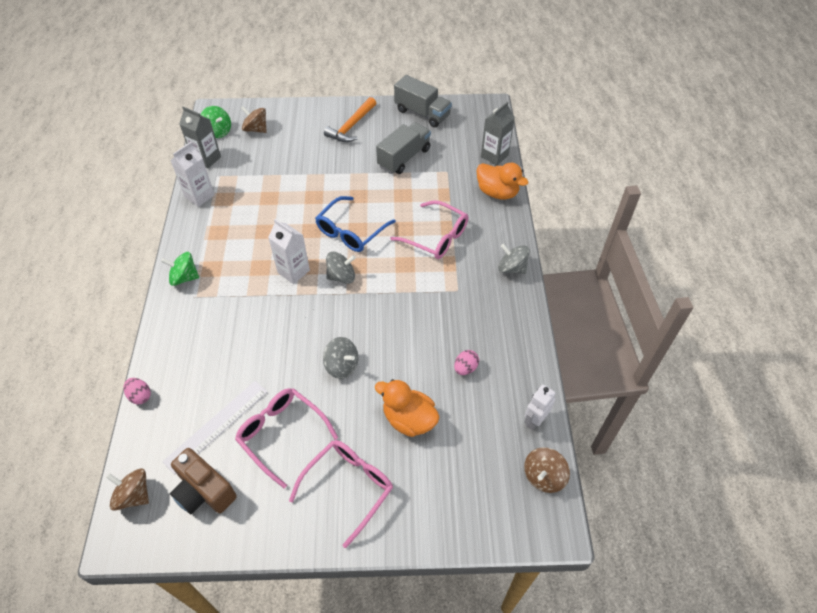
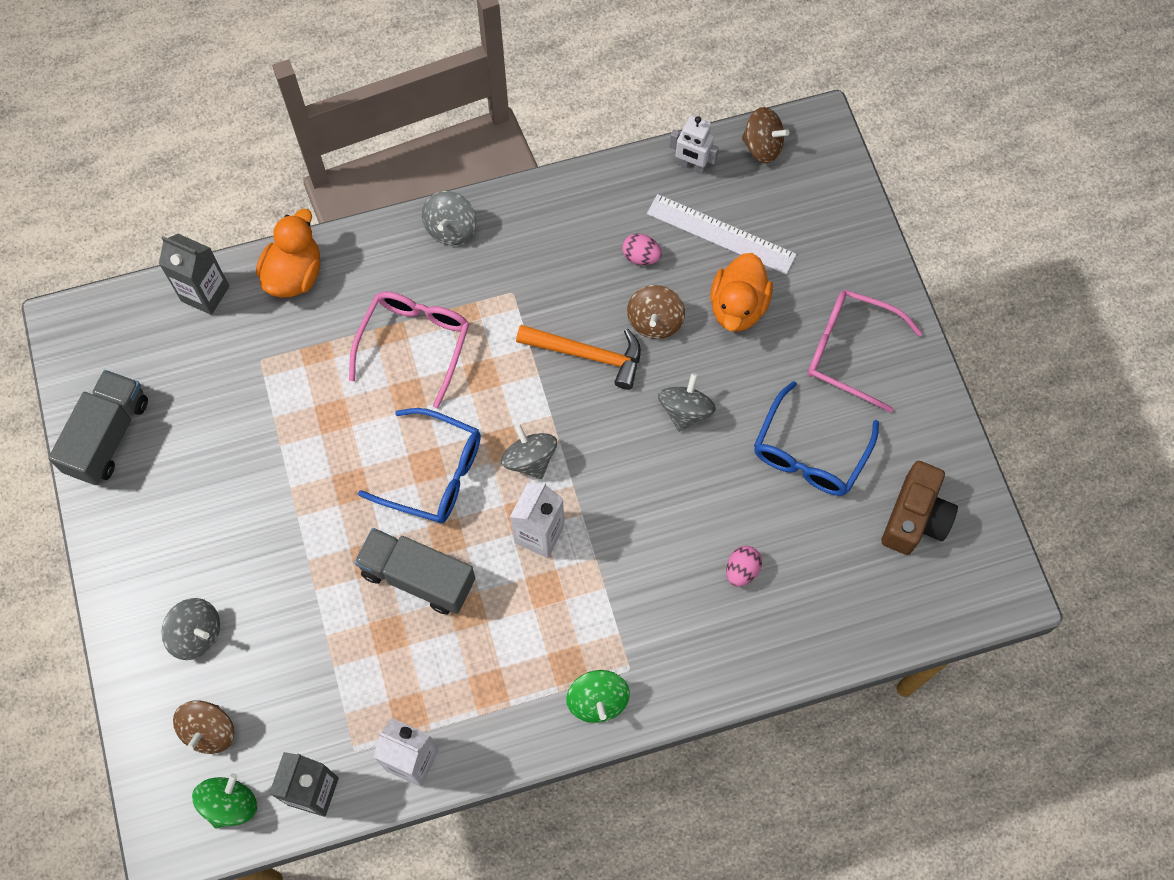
camera: 105 degrees left, 15 degrees up
(134, 495) = (951, 601): brown spinning top -> brown spinning top (655, 321)
(140, 396) = (818, 665): pink egg -> pink egg (741, 570)
(217, 426) = (826, 540): white ruler -> white ruler (721, 234)
(282, 434) = (810, 452): pink glasses -> blue glasses
(305, 131) = (197, 634): none -> grey spinning top
(351, 126) = (168, 552): orange hammer -> orange hammer (588, 355)
(404, 158) = (239, 437): grey truck -> grey truck (418, 577)

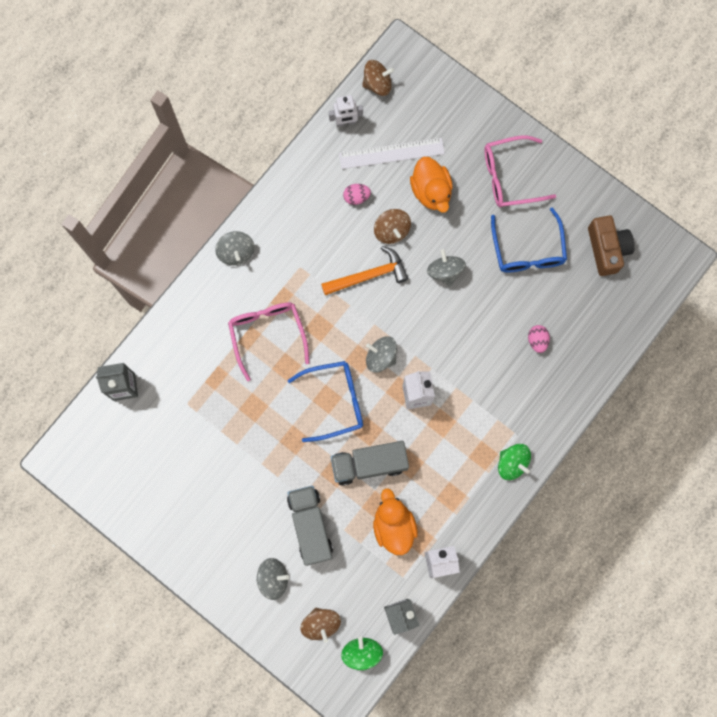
camera: 35 degrees left, 10 degrees up
(108, 436) = (135, 506): grey truck -> grey truck (310, 526)
(294, 274) = (167, 340): orange duck -> orange duck (393, 526)

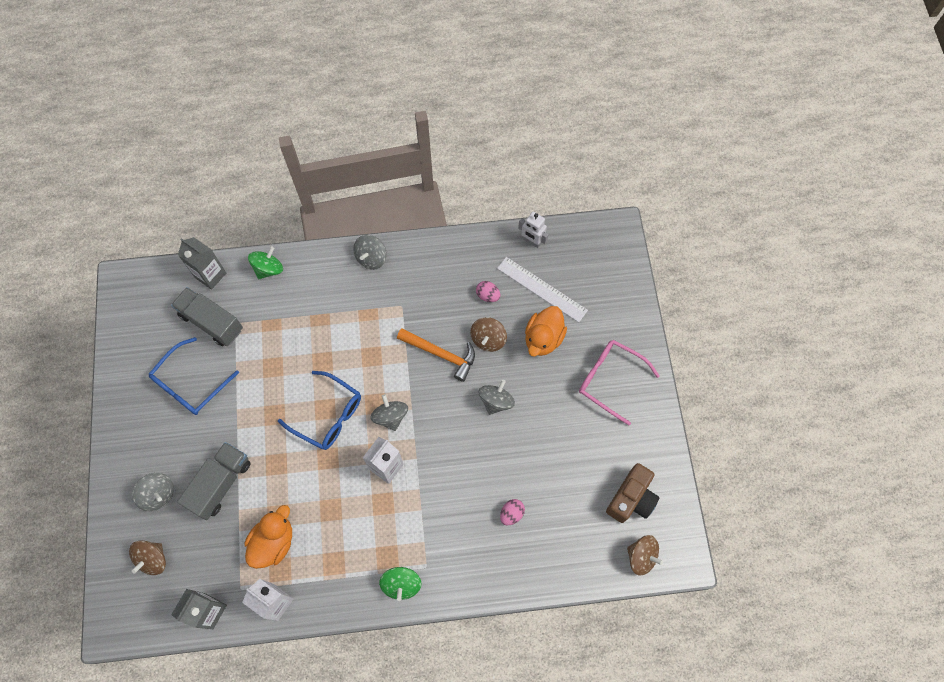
camera: 45 degrees right, 10 degrees down
(267, 334) = (333, 329): pink glasses -> none
(362, 652) = (155, 610): green spinning top -> green spinning top (268, 269)
(369, 464) = (304, 482): grey truck -> grey truck (211, 322)
(377, 84) = (579, 236): brown spinning top -> brown spinning top (641, 557)
(528, 250) = (571, 443): blue glasses -> blue glasses (190, 384)

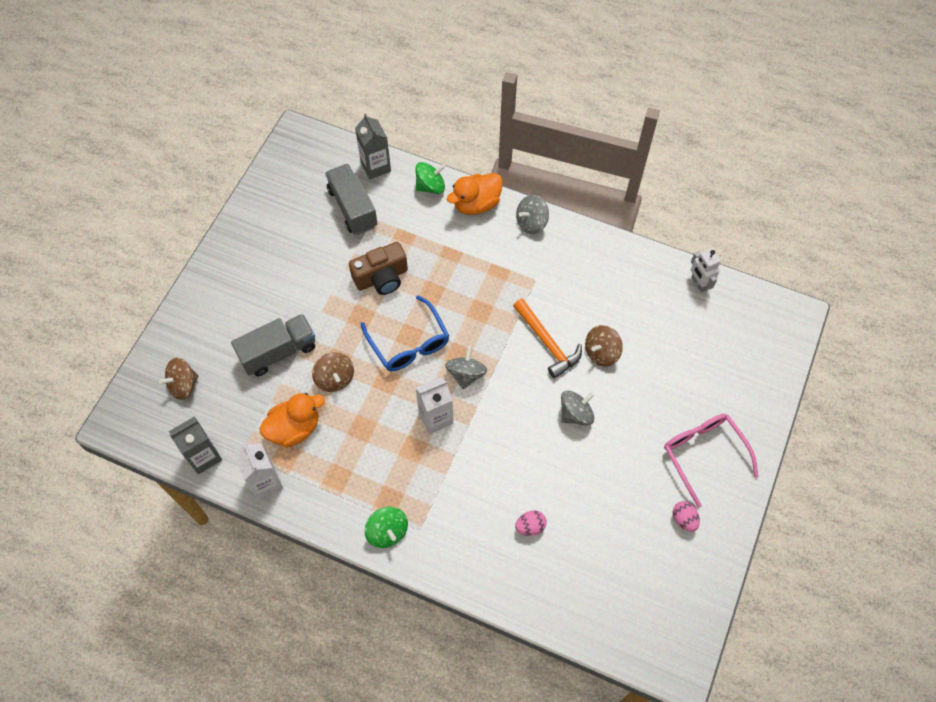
camera: 30 degrees right, 5 degrees down
(158, 494) = (220, 332): grey spinning top -> none
(190, 384) = (303, 252): blue glasses -> none
(401, 584) = (387, 532): green spinning top -> green spinning top turned 60 degrees counterclockwise
(487, 295) = (624, 312): pink egg -> pink egg (684, 519)
(542, 289) = (683, 333): white ruler -> none
(543, 338) = (657, 380): orange duck -> orange duck (476, 204)
(631, 498) = (660, 579): brown camera -> brown camera (381, 278)
(641, 557) = (637, 641): brown spinning top -> brown spinning top (335, 378)

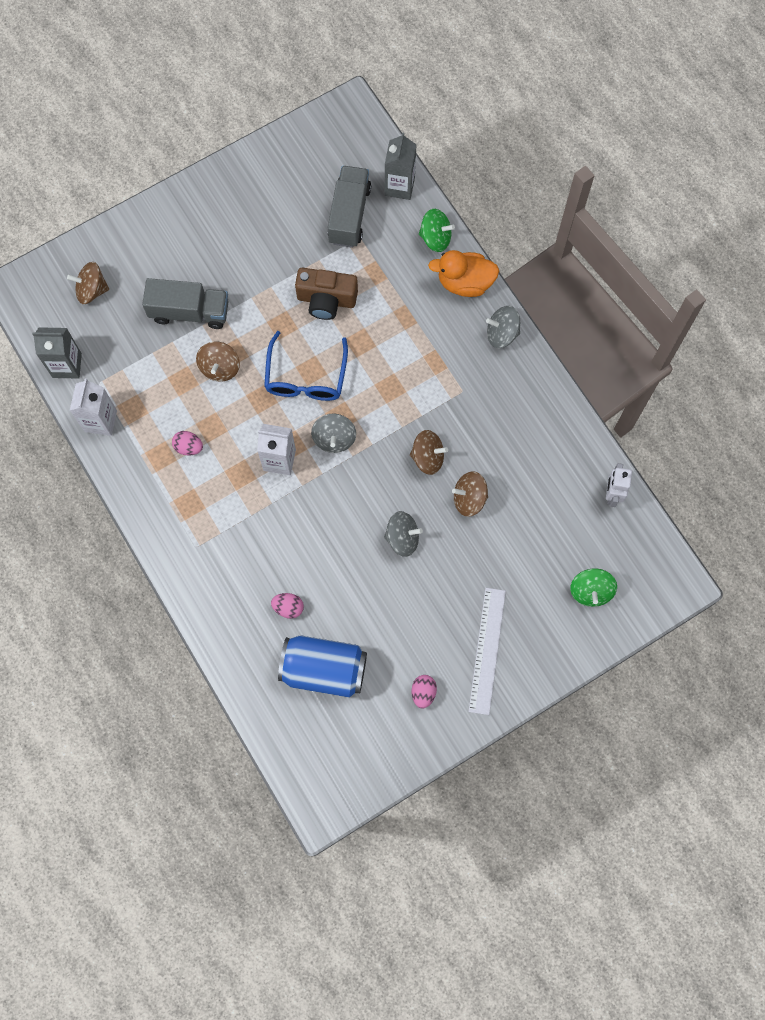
camera: 35 degrees right, 10 degrees up
(294, 428) = (156, 390): orange duck -> none
(355, 455) = (188, 447): none -> pink egg
(387, 532) = (168, 530): green spinning top -> green spinning top (590, 591)
(466, 374) = (334, 438): grey spinning top -> grey spinning top turned 135 degrees clockwise
(547, 343) = (427, 457): orange hammer -> brown spinning top
(595, 556) = (324, 669): none -> blue can
(704, 454) = (487, 650): pink glasses -> white ruler

